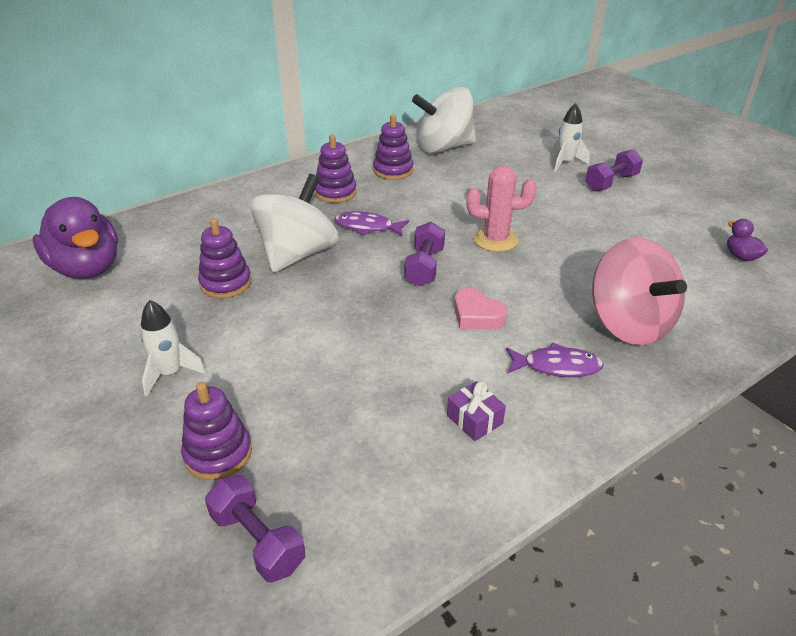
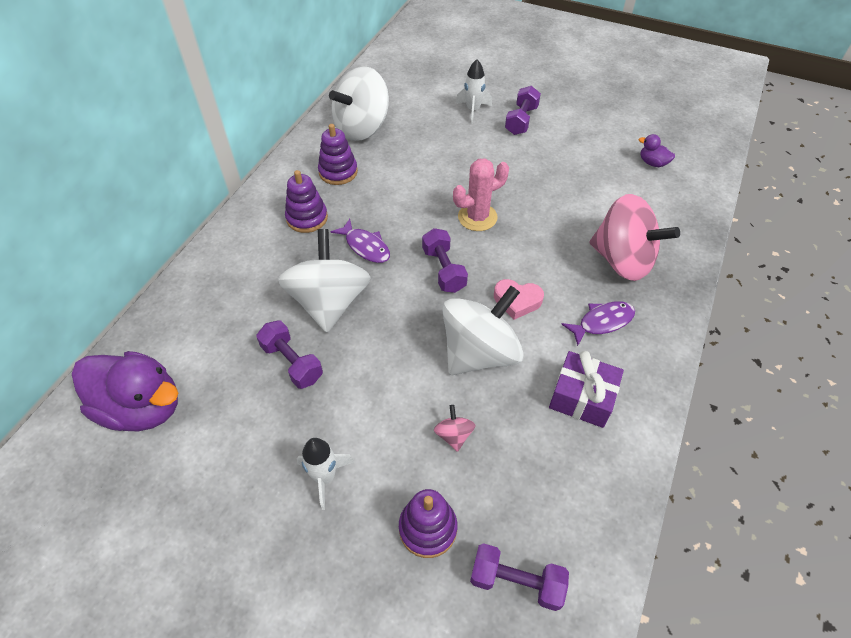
camera: 30 degrees left, 15 degrees up
(225, 283) = (292, 362): purple stacking toy -> purple dumbbell
(313, 393) = (454, 435): none -> pink spinning top
(367, 227) = (365, 246): purple fish -> purple fish turned 120 degrees counterclockwise
(399, 340) = (479, 352): none -> white spinning top
(474, 419) = (582, 397): purple gift -> purple gift, size x1.62

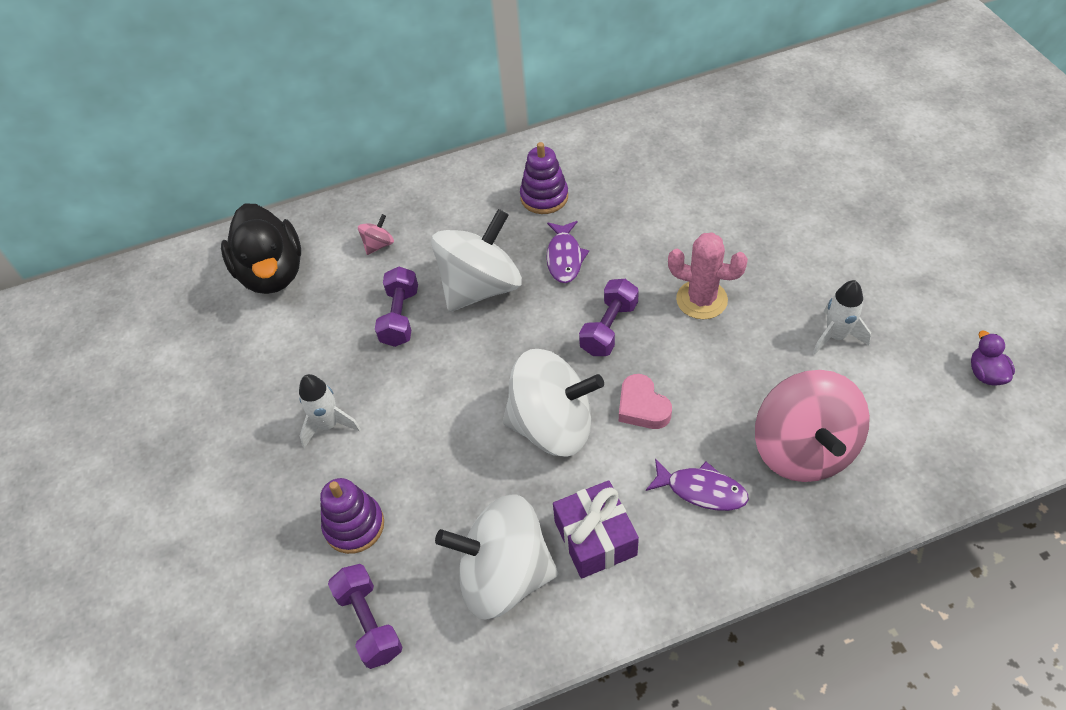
camera: 50 degrees right, 0 degrees up
(142, 407) = (272, 273): purple duck -> black duck
(338, 172) = (619, 168): purple stacking toy -> none
(362, 128) = (693, 135): white spinning top -> white spinning top (504, 575)
(454, 435) = (452, 475): pink spinning top -> pink spinning top (378, 245)
(473, 110) = (835, 182): white rocket -> white rocket (835, 336)
(521, 120) = (879, 226): purple dumbbell -> none

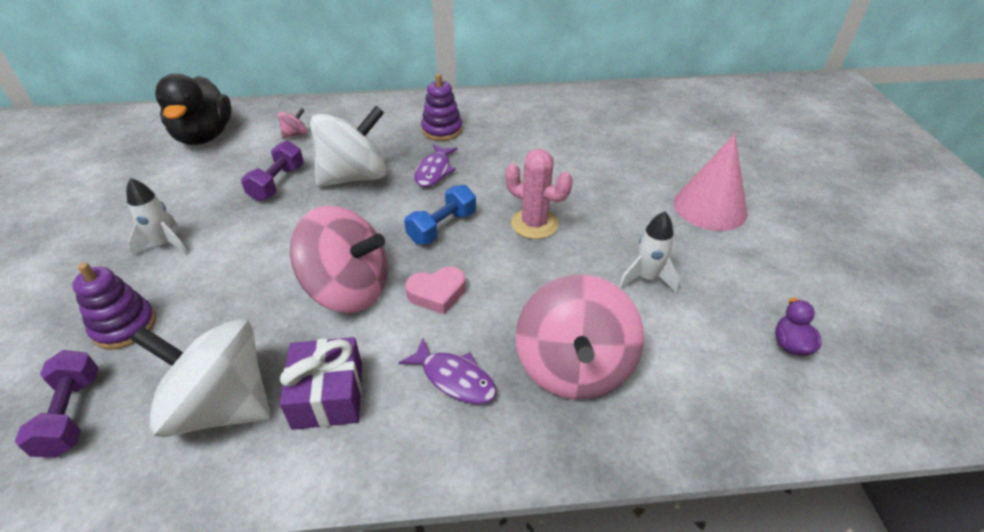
camera: 10 degrees right, 10 degrees down
(552, 425) = (348, 289): white spinning top -> pink spinning top
(609, 328) = (442, 227): purple dumbbell -> blue dumbbell
(642, 407) = (437, 293): pink heart -> pink heart turned 90 degrees counterclockwise
(870, 233) = (710, 207): none -> pink cone

